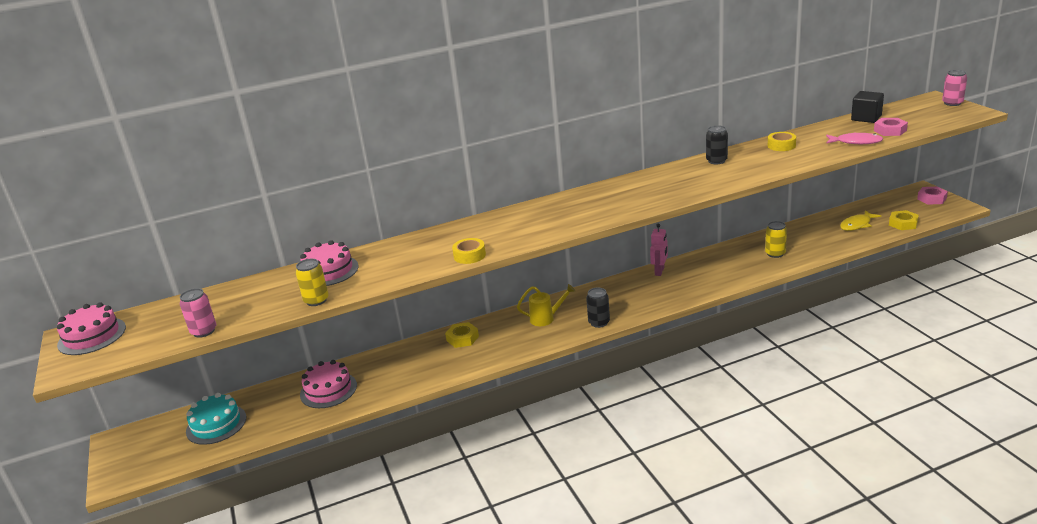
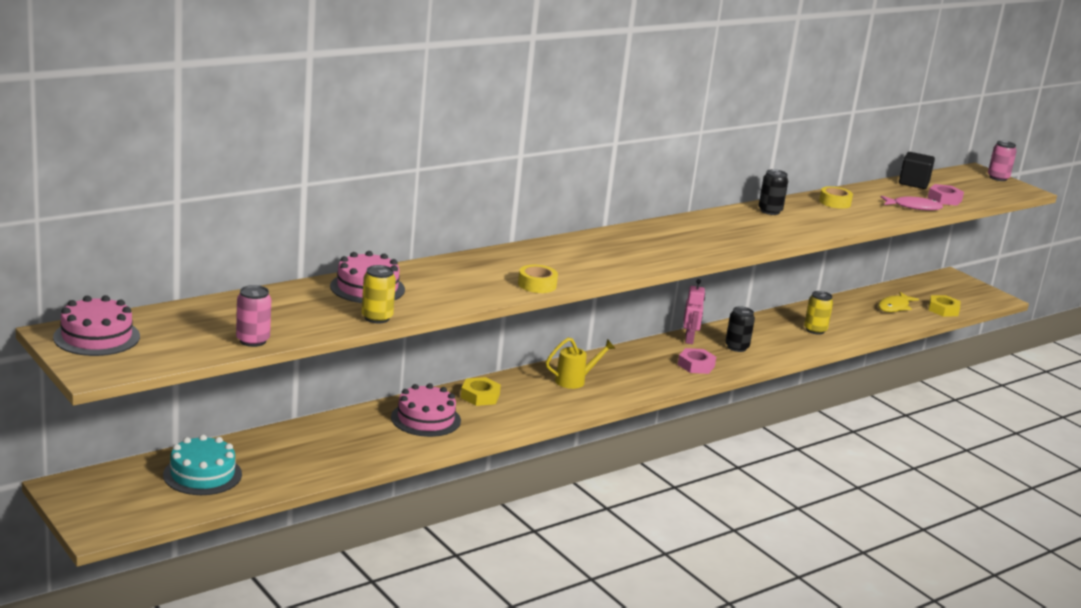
camera: 20 degrees left, 5 degrees down
(328, 390) = (334, 443): pink cake -> pink cake (426, 419)
(599, 322) = (641, 388): black can -> black can (736, 347)
(931, 199) = (965, 287): pink nut -> pink nut (696, 365)

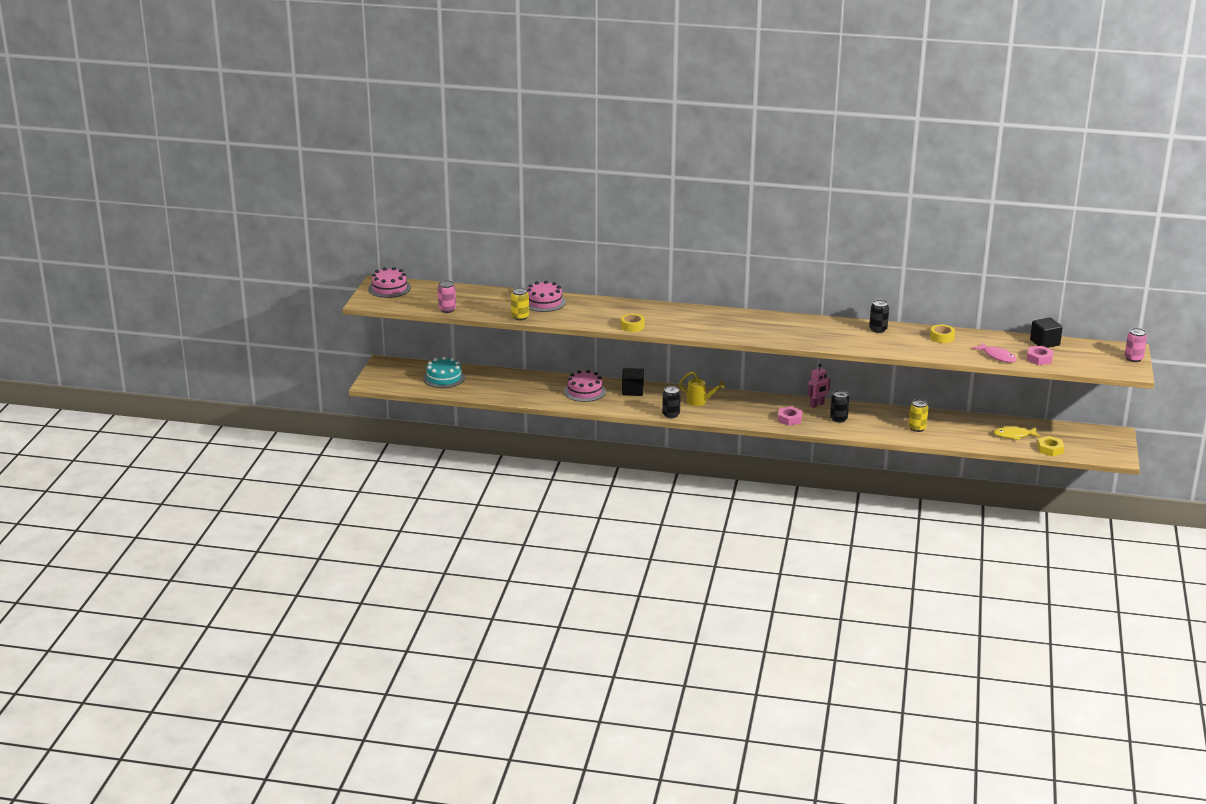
camera: 50 degrees right, 5 degrees up
(480, 396) = (632, 391): yellow nut -> black cube
(575, 409) = (671, 415): none -> black can

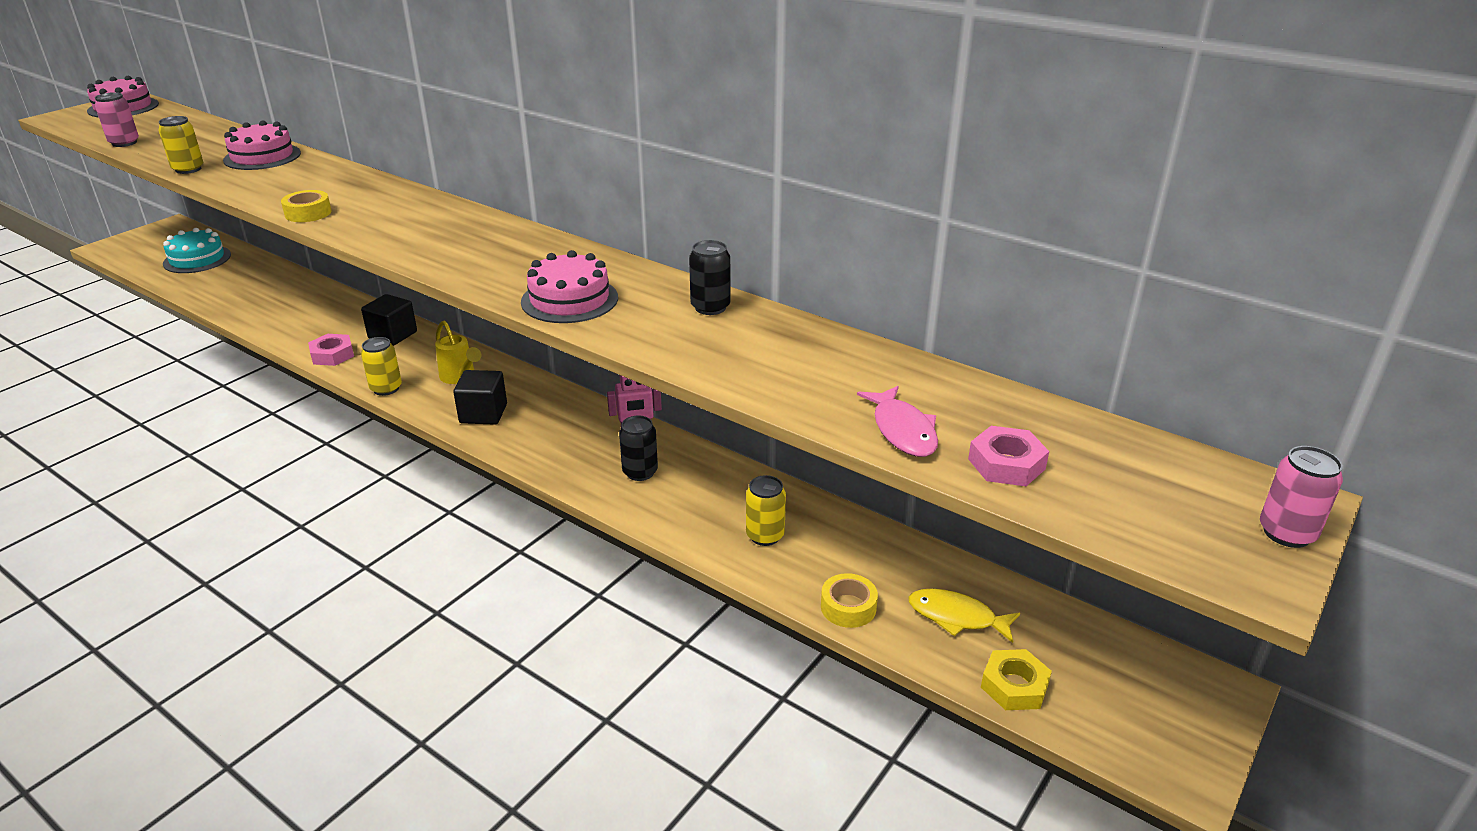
camera: 25 degrees right, 5 degrees up
(584, 391) = (329, 319): pink cake -> pink cake (569, 300)
(671, 415) = (386, 388): black can -> yellow can
(789, 419) = (556, 448): pink nut -> pink nut (332, 355)
(942, 337) = (823, 353): yellow tape -> yellow tape (848, 607)
(1044, 343) = (1059, 423): black cube -> black cube (483, 414)

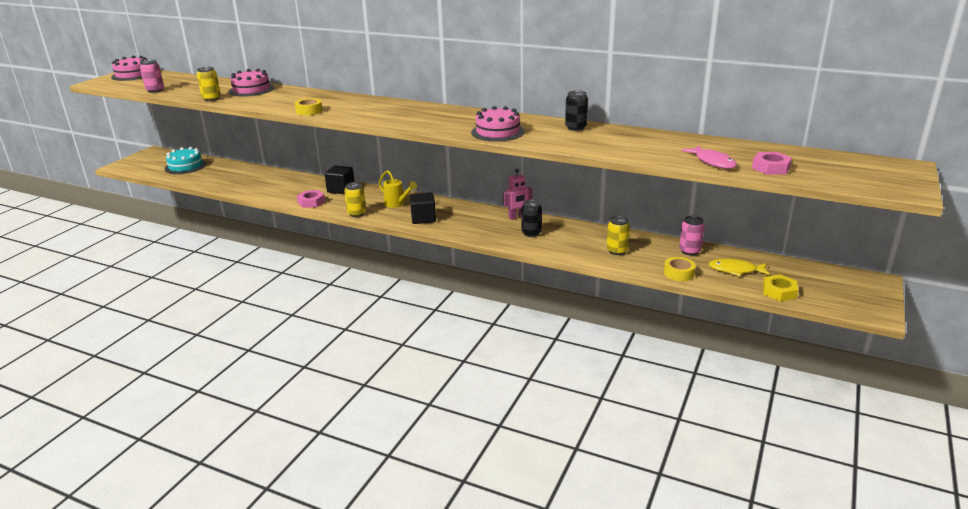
camera: 10 degrees left, 5 degrees down
(1286, 533) = (911, 176): pink can -> pink can (689, 251)

